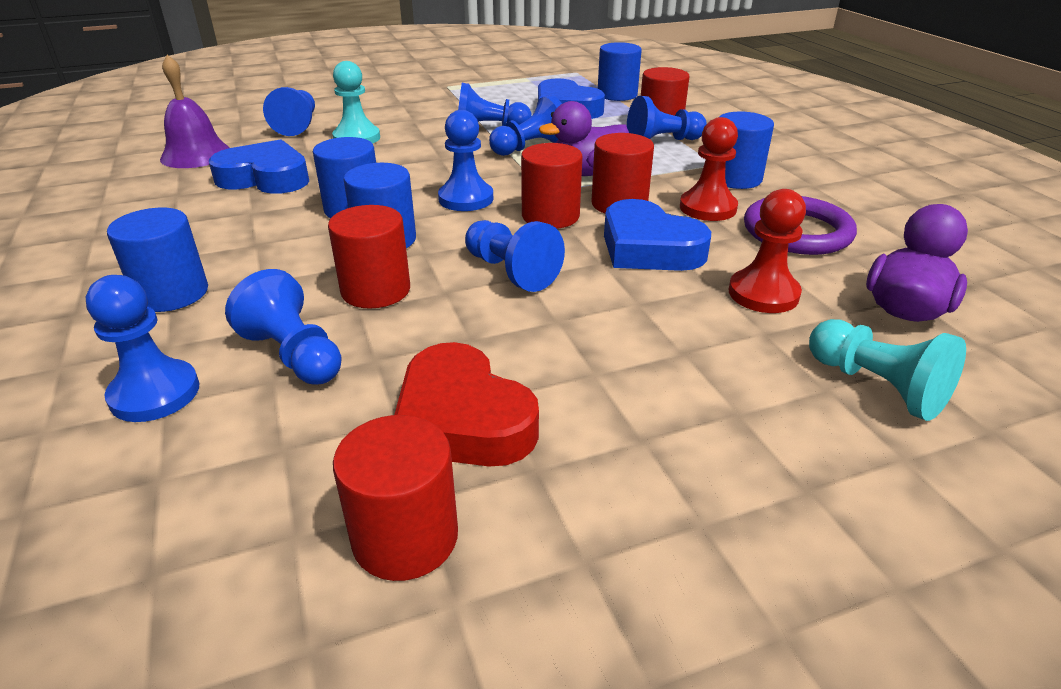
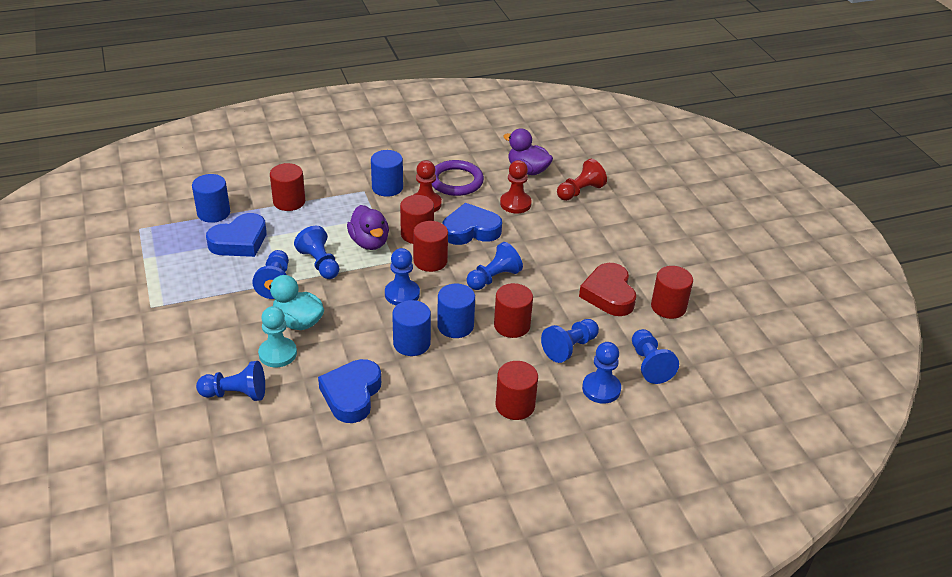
camera: 90 degrees left, 5 degrees up
(172, 293) = (515, 405): blue cylinder -> red cylinder
(196, 155) = (294, 447): purple bell -> none
(412, 144) = (298, 322): none -> turquoise duck
(462, 419) = (609, 294): red heart -> red heart turned 120 degrees clockwise
(649, 248) = (471, 230): blue heart -> blue heart turned 150 degrees counterclockwise
(662, 142) = (322, 205): blue pawn -> blue pawn (649, 364)
(876, 386) = (580, 191): turquoise pawn -> red pawn

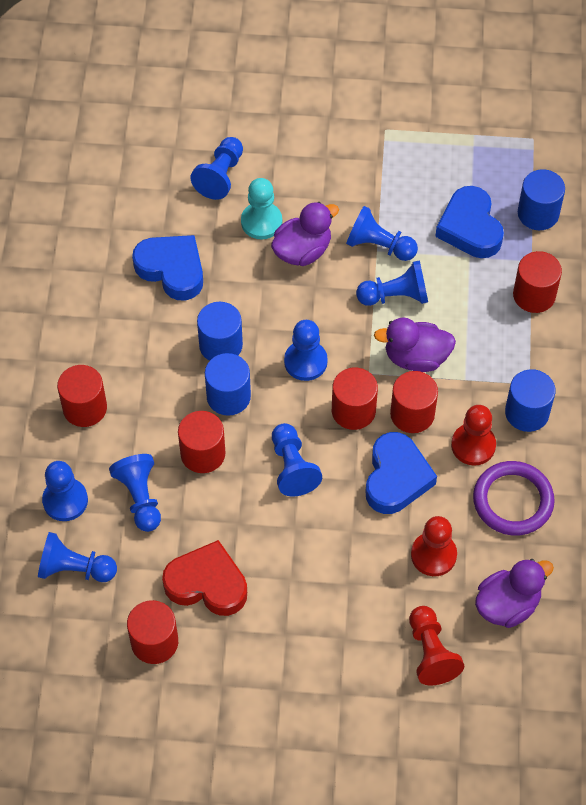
camera: 115 degrees right, 20 degrees up
(298, 322) = (302, 251): turquoise duck -> purple duck

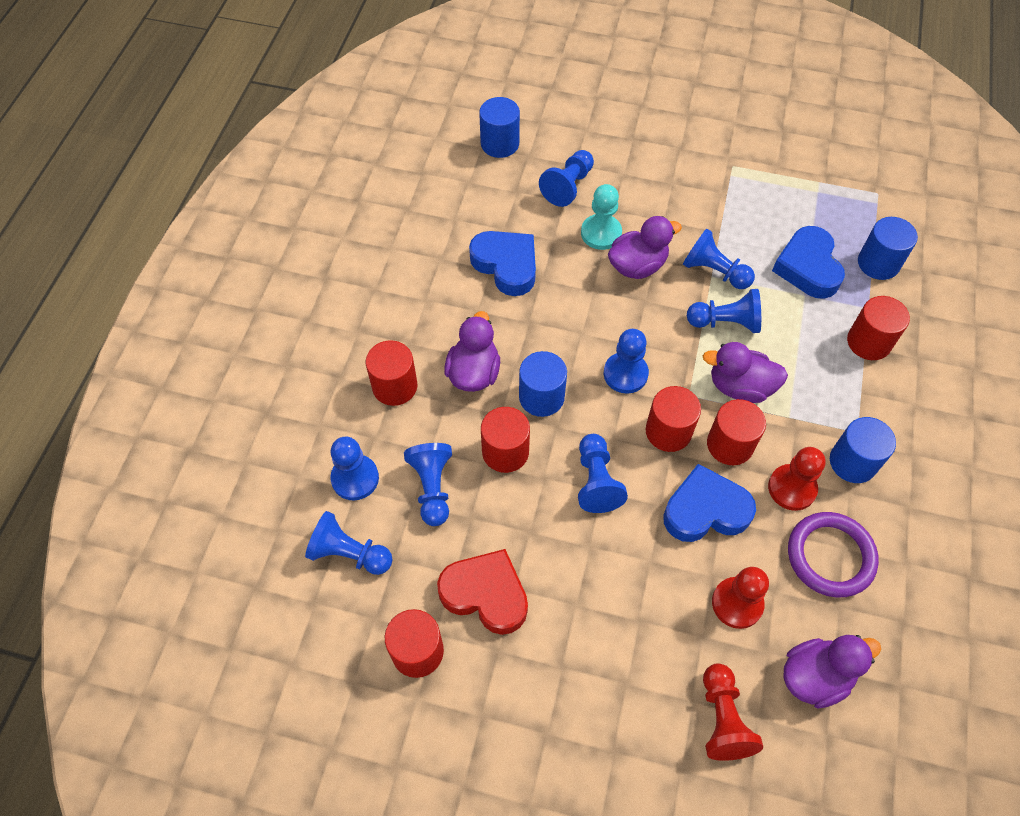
camera: 10 degrees right, 0 degrees up
(159, 383) = (474, 373): none -> purple duck
(221, 345) = (542, 344): blue cylinder -> blue cylinder (500, 144)
(396, 478) = (705, 510): blue heart -> blue heart turned 120 degrees counterclockwise

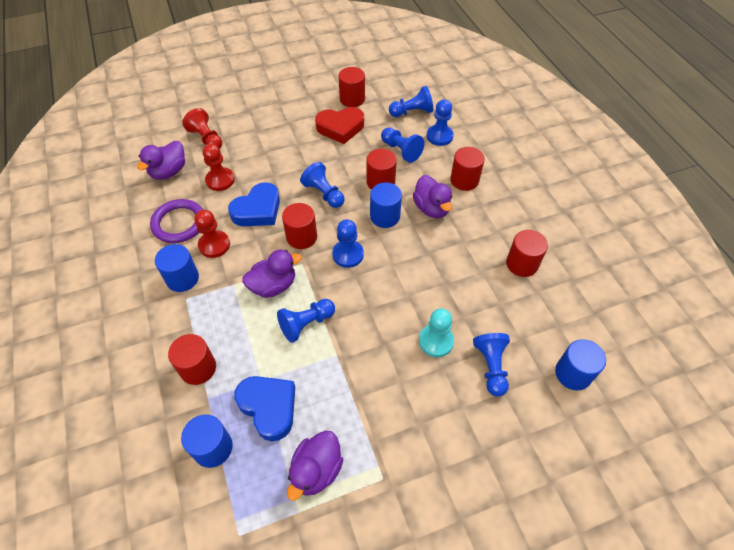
camera: 145 degrees right, 5 degrees down
(506, 265) = (474, 279): blue heart -> none
(637, 266) = (392, 331): purple duck -> purple duck (316, 470)
(714, 271) = (336, 359): blue pawn -> none
(730, 444) = (262, 249): red cylinder -> red cylinder (522, 264)

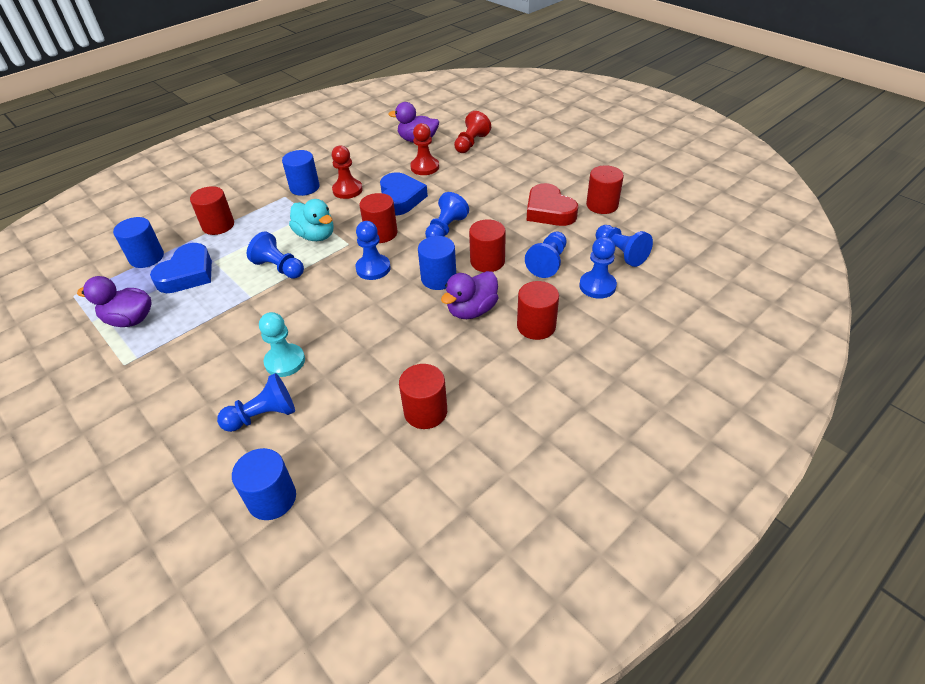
camera: 70 degrees right, 10 degrees down
(179, 223) = (362, 165): purple ring -> none
(258, 210) = (400, 198): blue heart -> blue heart turned 120 degrees counterclockwise
(273, 285) = (316, 236): purple duck -> turquoise duck

